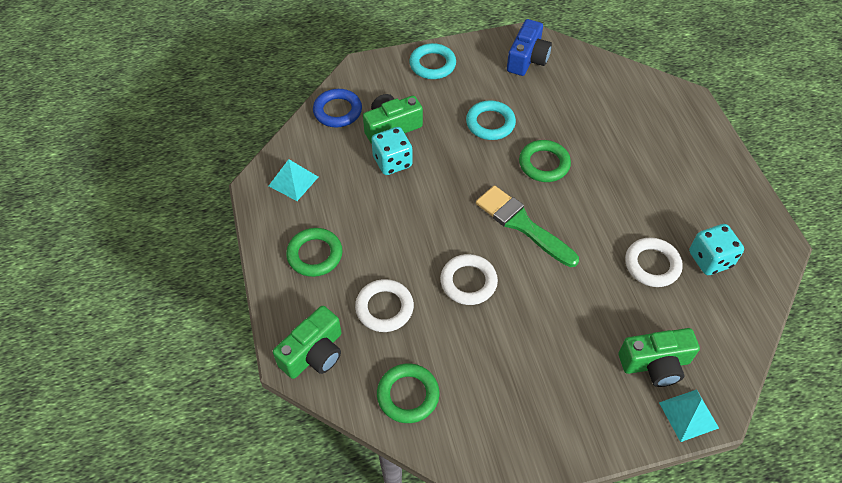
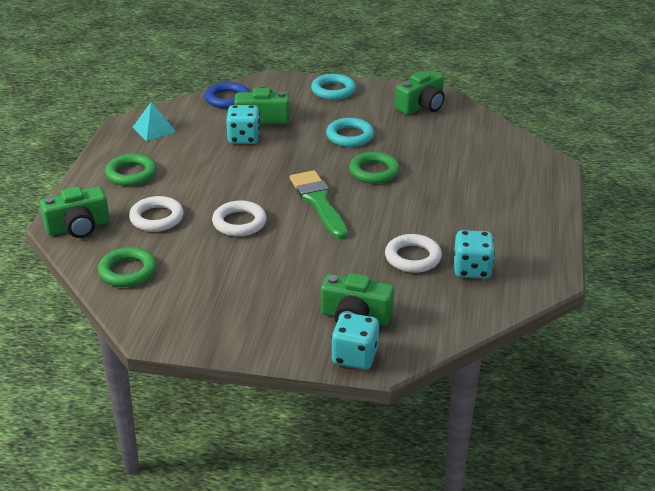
camera: 25 degrees right, 20 degrees down
(527, 59) = (422, 106): blue camera -> green camera
(688, 415) = (354, 356): turquoise pyramid -> turquoise dice

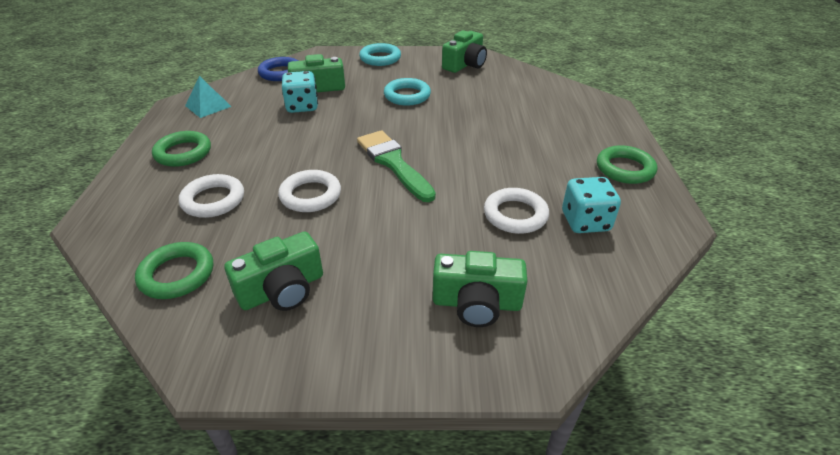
camera: 10 degrees left, 5 degrees up
(78, 227) = (116, 221): green camera -> green camera (282, 290)
(354, 356) = (495, 366): turquoise dice -> none
(374, 172) = (441, 126): green ring -> green ring (625, 169)

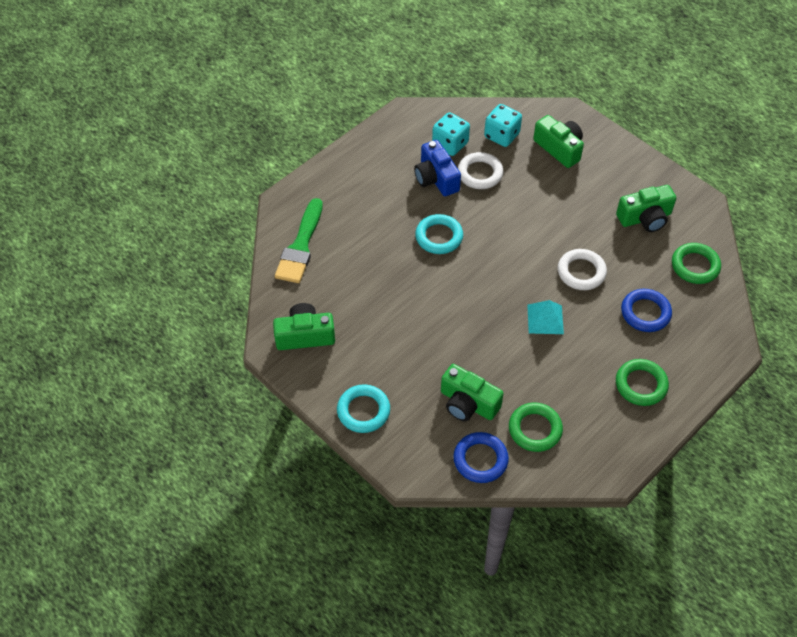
camera: 135 degrees left, 15 degrees up
(208, 106) = (585, 446): turquoise pyramid -> turquoise pyramid (545, 319)
(213, 200) = (645, 313): white ring -> blue ring
(282, 290) = (645, 218): green camera -> green camera turned 150 degrees clockwise
(302, 106) = (507, 381): turquoise dice -> turquoise dice (501, 135)
(393, 163) = (503, 261): green brush -> green brush (300, 246)
(407, 96) = (409, 328): turquoise ring -> turquoise ring (439, 237)
(543, 185) = (436, 178): none -> blue camera
(625, 169) = (372, 153): green ring -> green ring (535, 429)

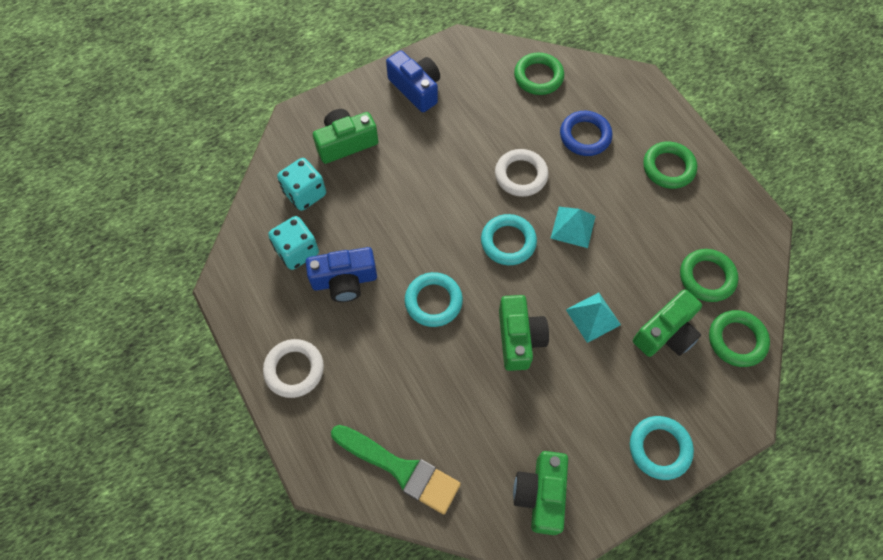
camera: 75 degrees left, 10 degrees up
(464, 347) = (593, 317): none -> turquoise pyramid
(480, 173) = (354, 232): white ring -> white ring (294, 369)
(480, 459) = (736, 340): blue ring -> green ring
(511, 275) = (508, 242): none -> turquoise ring
(636, 181) = (416, 88): none -> blue camera
(645, 218) = (467, 97): green camera -> green camera (519, 338)

